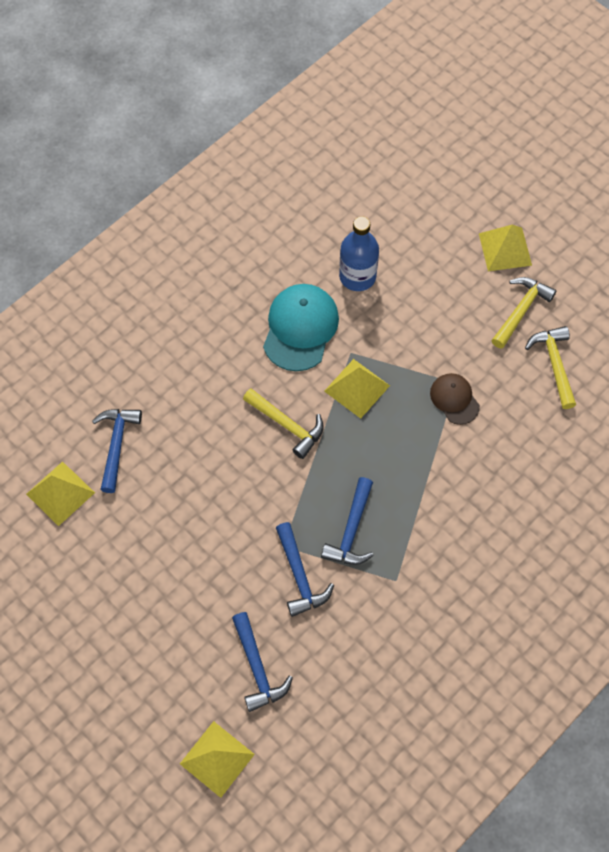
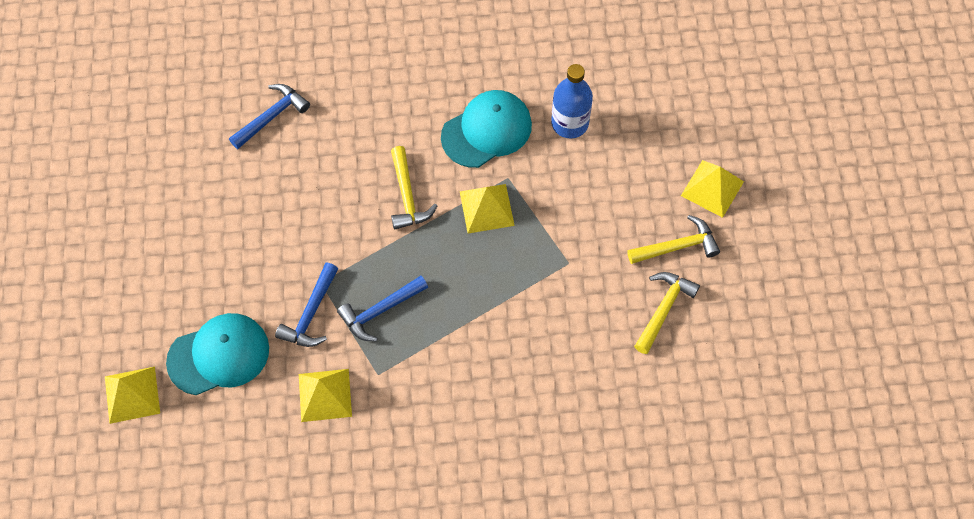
camera: 40 degrees right, 0 degrees up
(60, 493) = (201, 121): yellow pyramid -> yellow pyramid (325, 395)
(257, 668) = (219, 355): blue hammer -> turquoise cap
(454, 399) = (555, 274): brown cap -> none

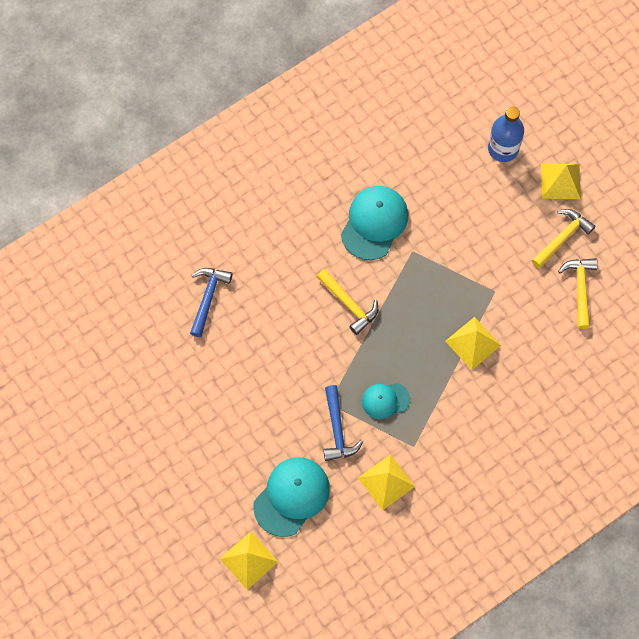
camera: 30 degrees left, 5 degrees up
(380, 311) = (385, 400): blue hammer -> turquoise cap
(486, 208) = (411, 282): yellow pyramid -> yellow pyramid (473, 343)
(569, 123) = (430, 185): blue bottle -> blue bottle (503, 148)

